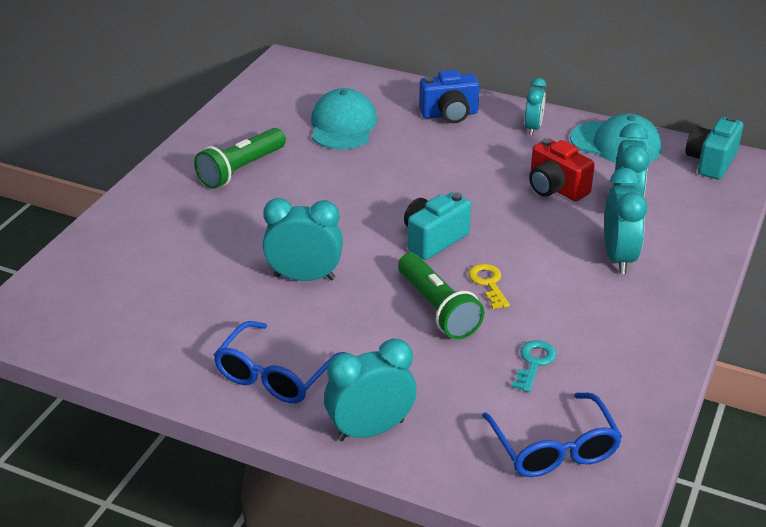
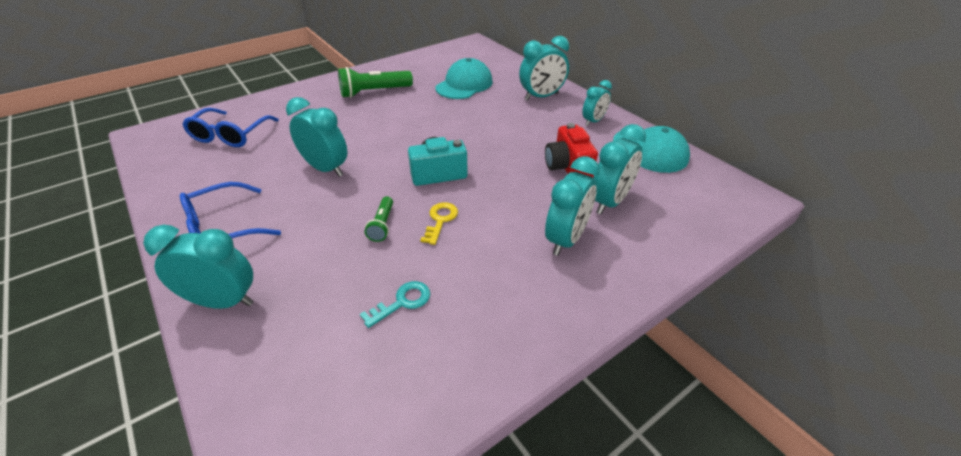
camera: 30 degrees right, 5 degrees up
(437, 309) = (382, 225): green flashlight -> green flashlight, size x0.55
(449, 114) = (541, 96): blue camera -> turquoise clock
(554, 449) = (328, 396): blue glasses -> blue glasses (230, 136)
(711, 162) = (724, 189): turquoise camera -> none

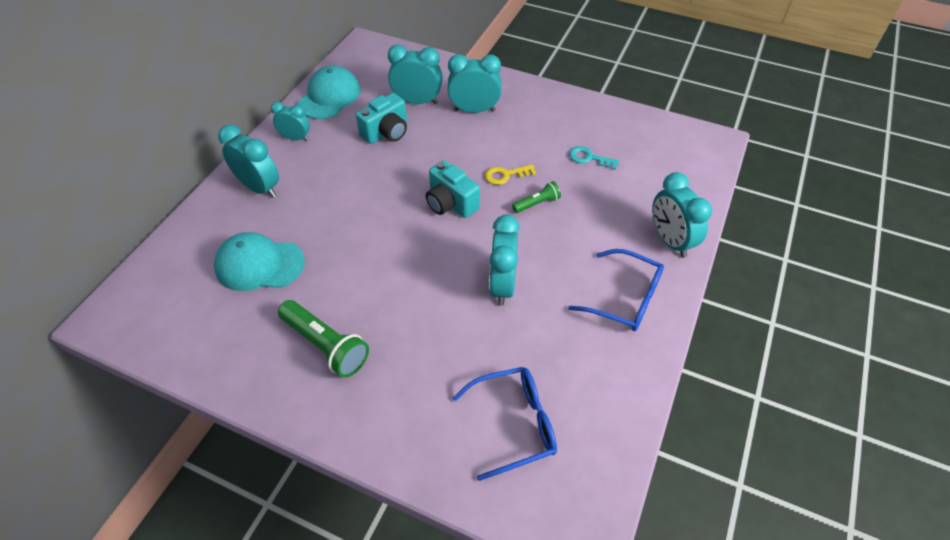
camera: 120 degrees left, 10 degrees up
(568, 167) = (386, 132): red camera -> turquoise camera

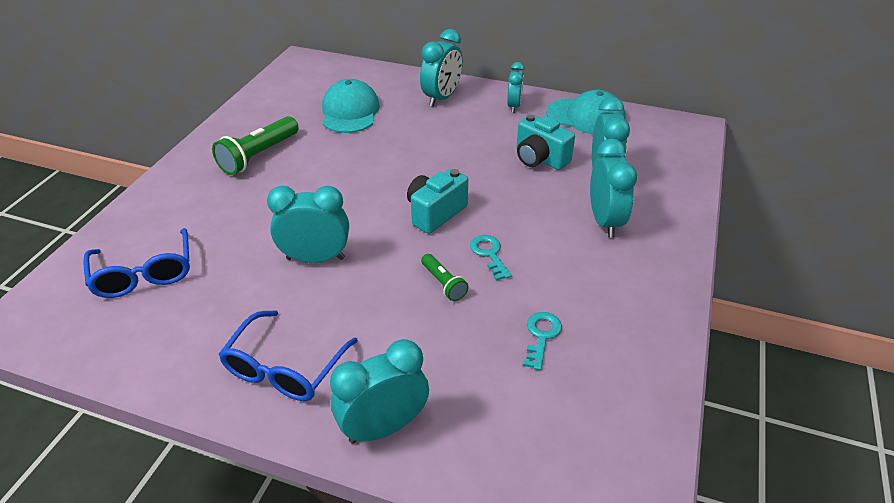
camera: 85 degrees right, 10 degrees down
(505, 175) = (489, 254): yellow key -> turquoise key

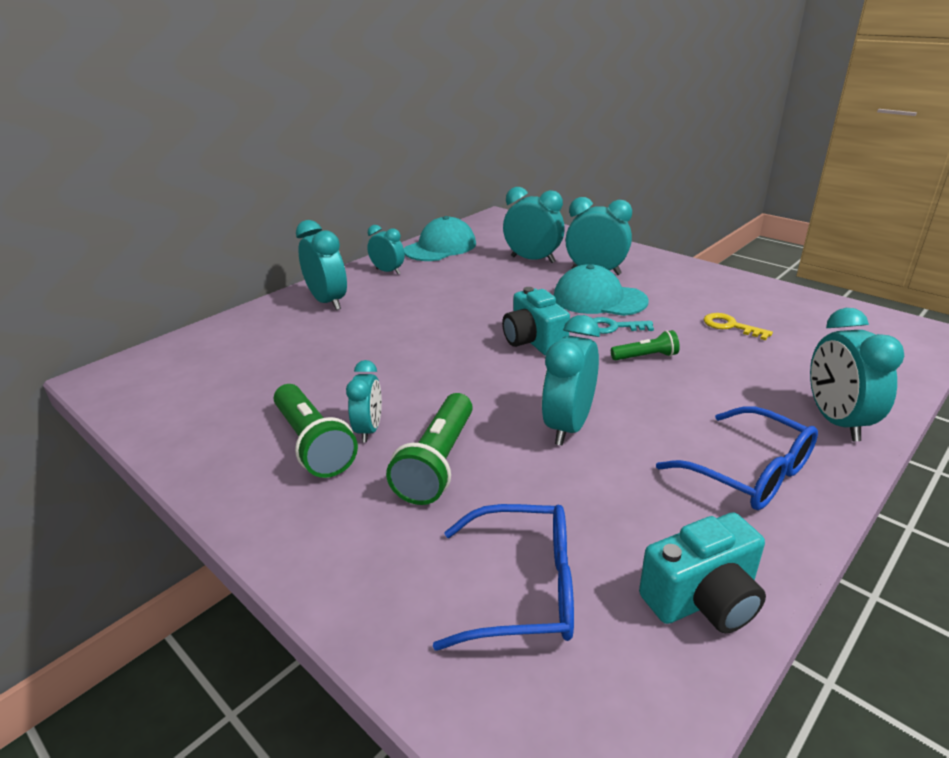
camera: 65 degrees left, 10 degrees down
(253, 209) = (437, 463): none -> green flashlight
(280, 171) = (369, 429): none -> turquoise clock
(350, 112) = (287, 360): turquoise cap -> turquoise cap (599, 299)
(540, 159) = (487, 278): turquoise camera -> turquoise camera (703, 599)
(541, 336) = (730, 326): turquoise key -> yellow key

